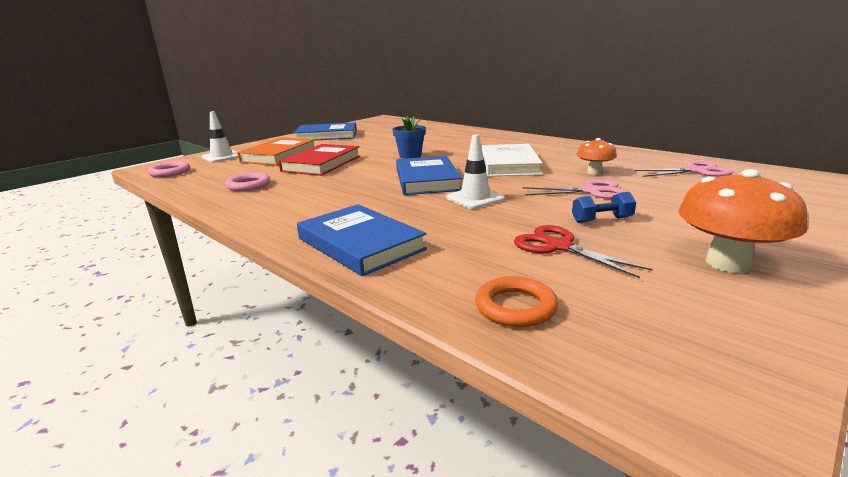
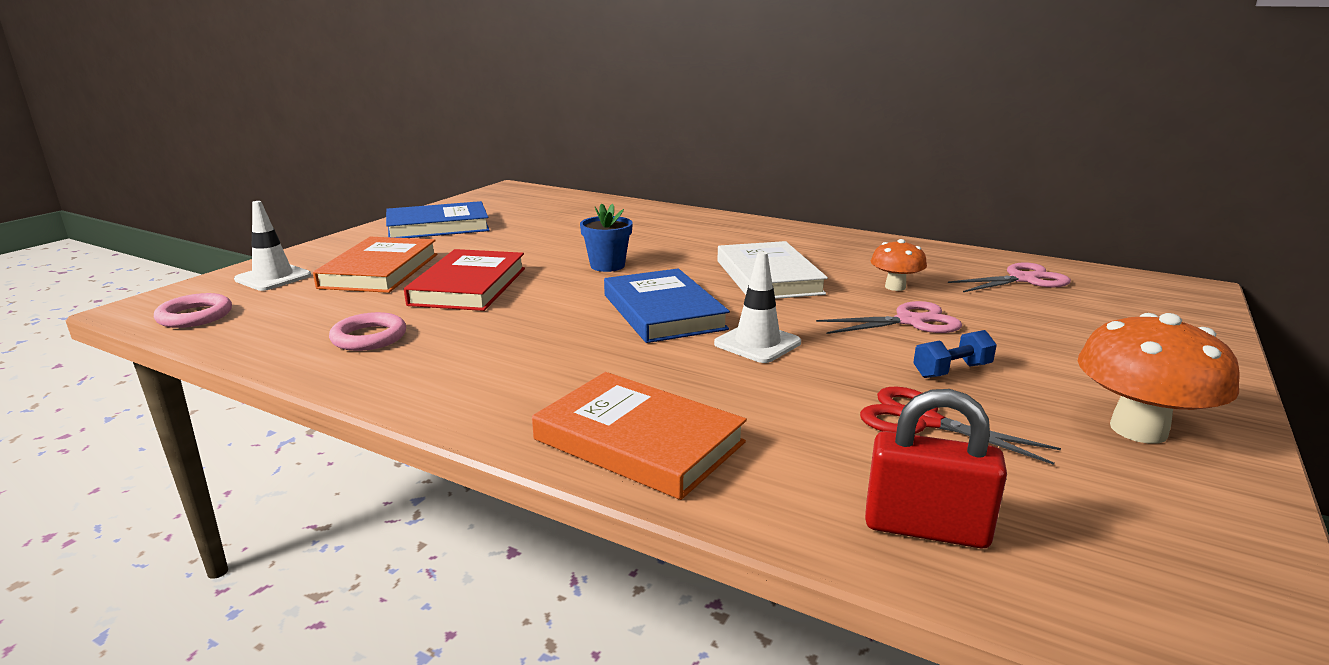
camera: 15 degrees left, 0 degrees up
(360, 244) = (639, 441): blue book -> orange book
(515, 307) = (926, 528): orange ring -> red padlock

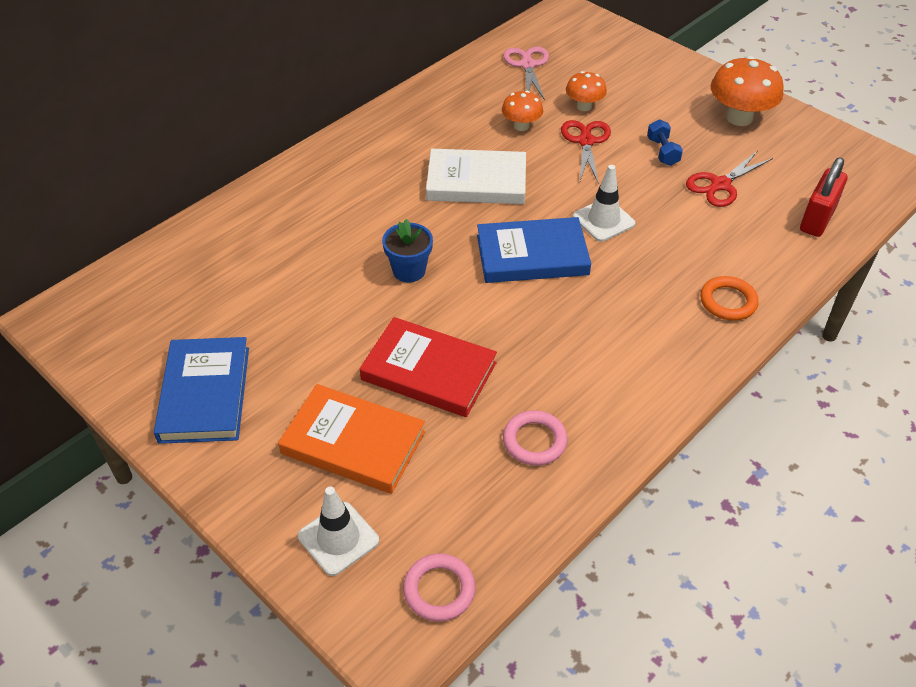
camera: 75 degrees left, 25 degrees up
(639, 441) = (728, 301): orange book -> orange ring
(910, 321) = (586, 141): pink scissors -> red scissors
(985, 314) = (584, 106): none -> orange mushroom

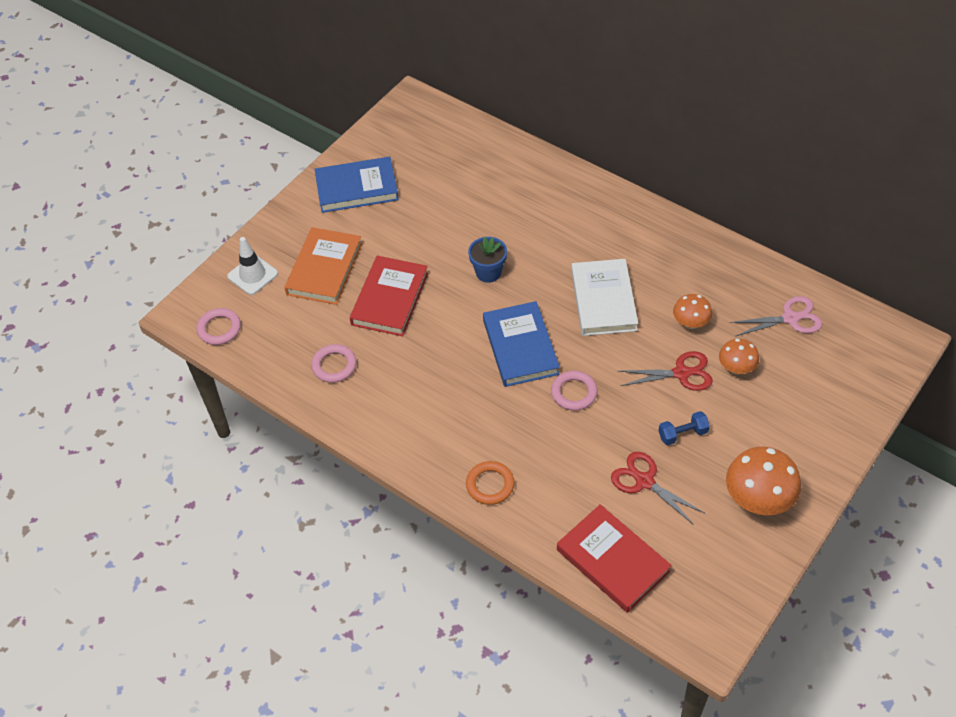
camera: 85 degrees right, 5 degrees up
(603, 220) = (574, 393): white traffic cone -> pink ring
(817, 219) = (612, 560): red padlock -> red book

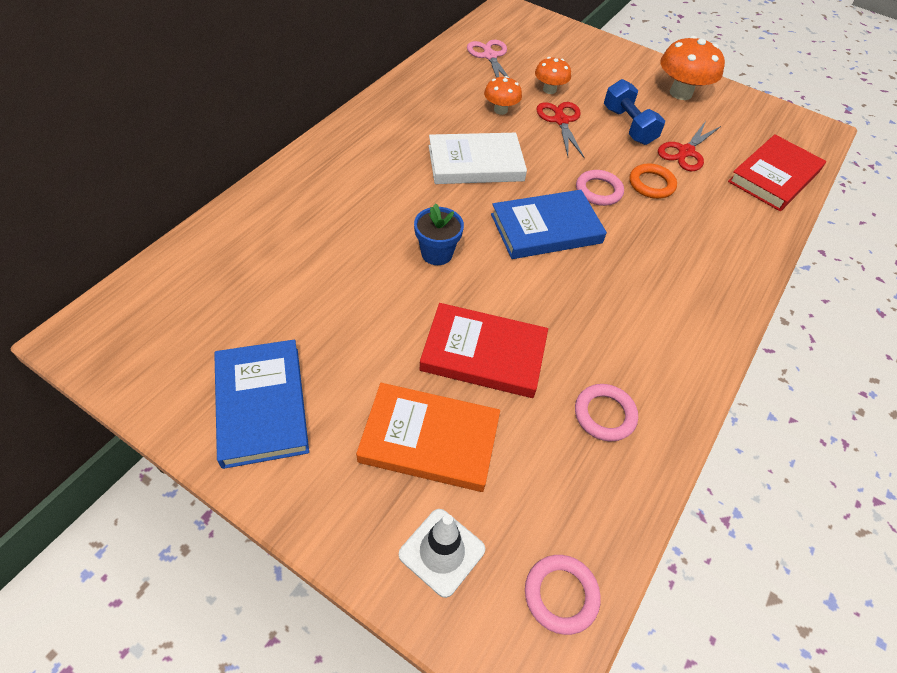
camera: 100 degrees left, 0 degrees up
(490, 485) = (729, 257): orange ring -> orange ring (651, 184)
(682, 434) = (628, 126): blue dumbbell -> blue dumbbell, size x1.57

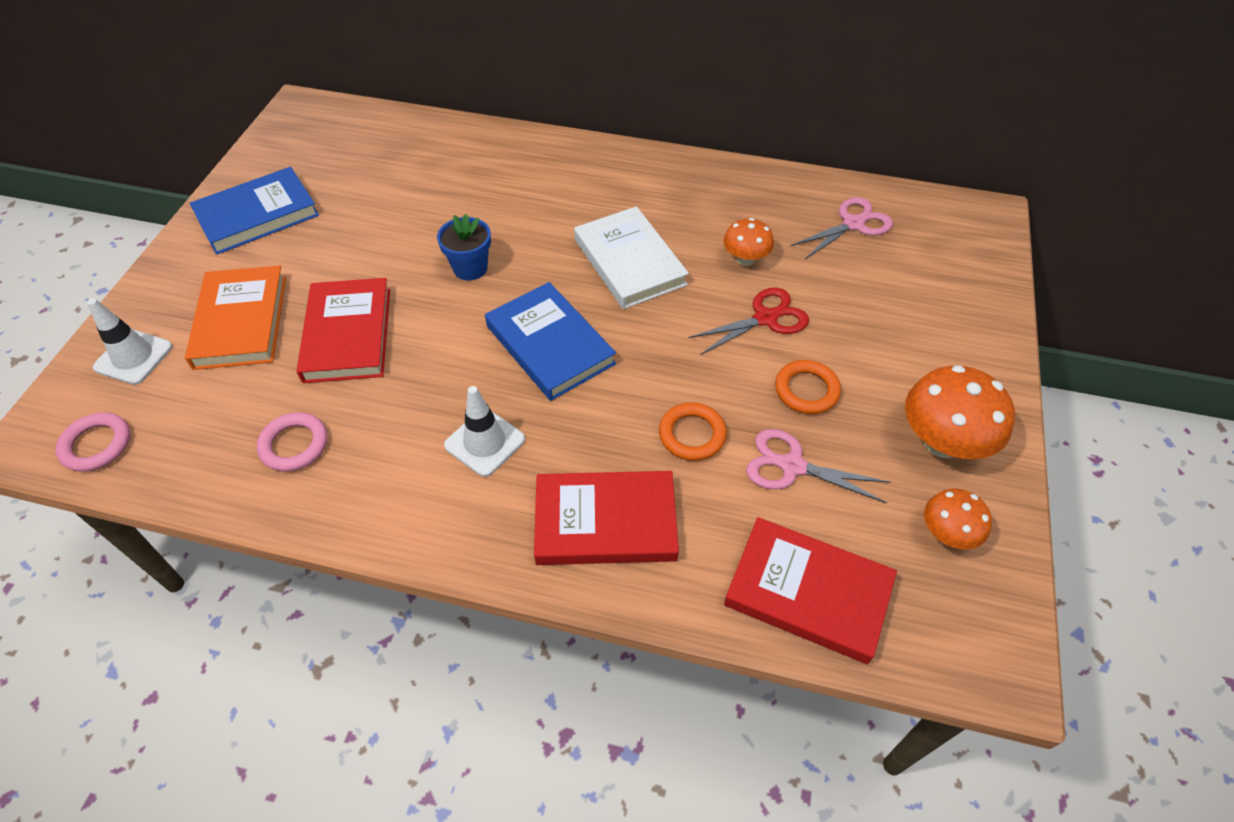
camera: 75 degrees right, 0 degrees up
(549, 90) = (825, 294): orange mushroom -> orange mushroom (947, 534)
(598, 191) = (645, 381): pink ring -> none
(628, 126) = (806, 390): blue dumbbell -> orange ring
(632, 289) = (484, 442): none -> white traffic cone
(686, 152) = (792, 466): red scissors -> pink scissors
(714, 244) = (605, 522): none -> red book

